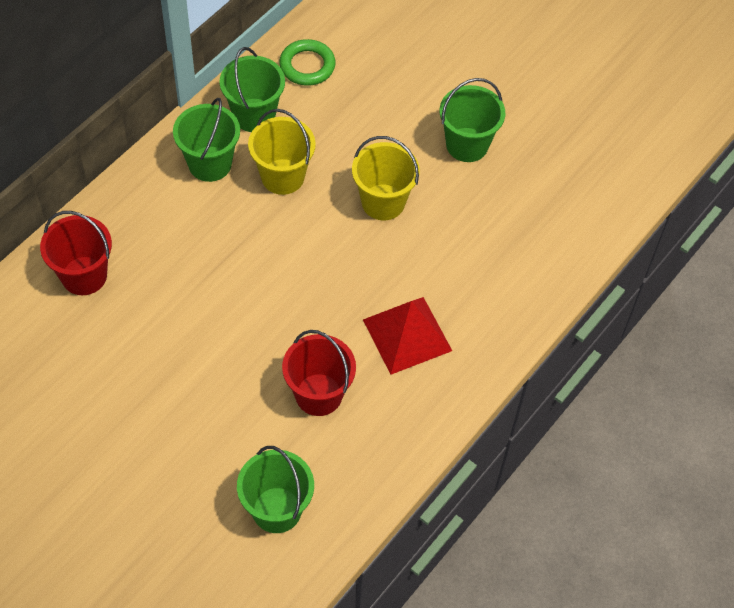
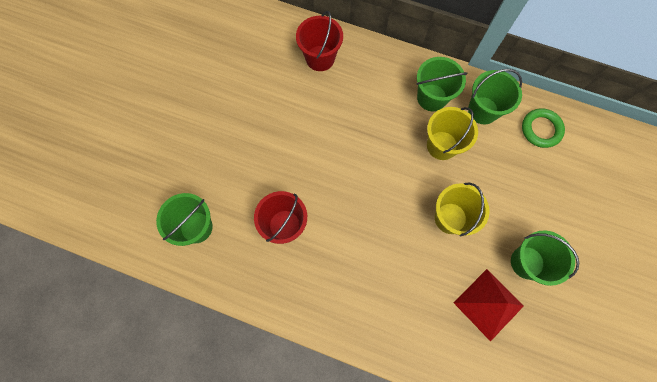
camera: 75 degrees right, 15 degrees up
(407, 335) = (350, 269): red pyramid -> red pyramid (488, 304)

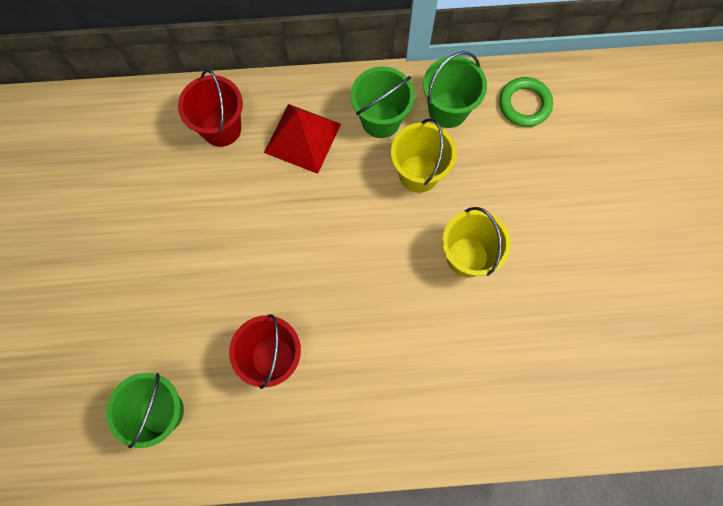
camera: 25 degrees left, 0 degrees up
(488, 304) = (555, 338): red pyramid -> red pyramid (302, 138)
(527, 262) = (576, 269): green bucket -> none

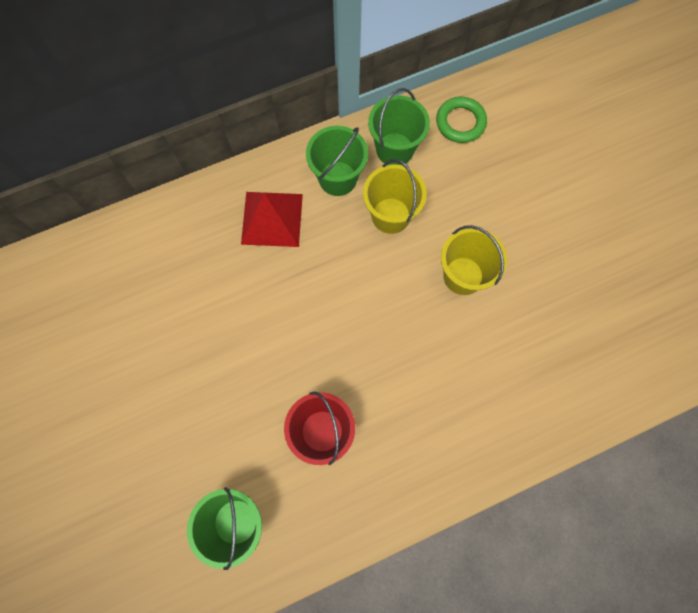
camera: 20 degrees left, 0 degrees up
(221, 128) = (192, 235): red bucket -> none

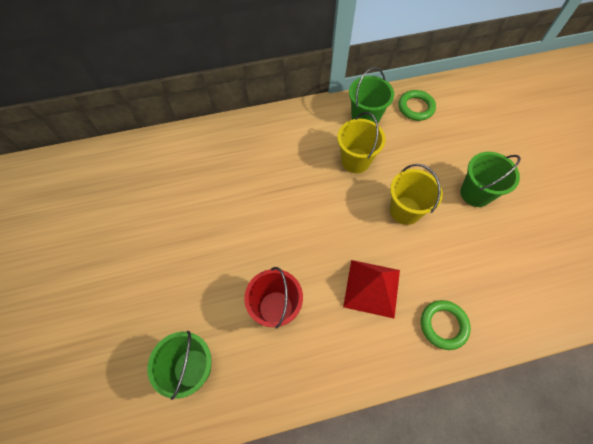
camera: 10 degrees right, 10 degrees down
(272, 218) = (268, 150): red pyramid -> red pyramid (372, 288)
(338, 178) = (320, 131): green bucket -> green bucket (475, 193)
(524, 416) = (443, 325): none -> green ring

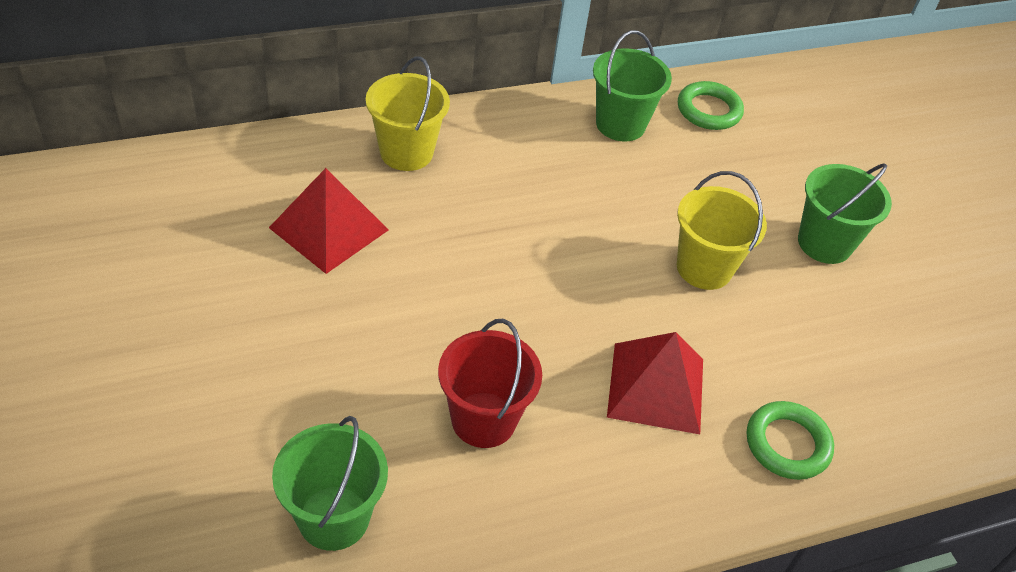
camera: 10 degrees left, 15 degrees down
(202, 188) = (329, 229): none -> red pyramid
(355, 161) = (609, 189): yellow bucket -> yellow bucket (406, 152)

